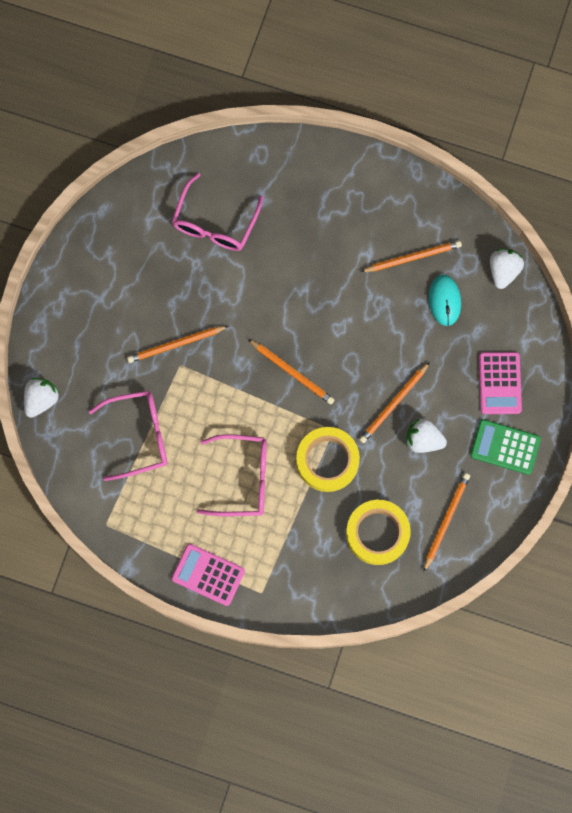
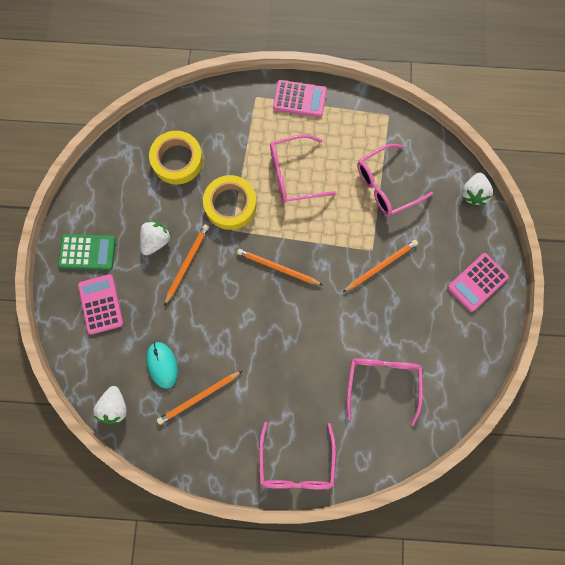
camera: 165 degrees right, 0 degrees up
(75, 299) = (477, 282): none -> pink calculator
(327, 168) = (296, 464): none -> pink glasses
(423, 440) = (156, 241): white strawberry -> white strawberry turned 60 degrees counterclockwise
(446, 520) = (125, 183): orange pencil -> none

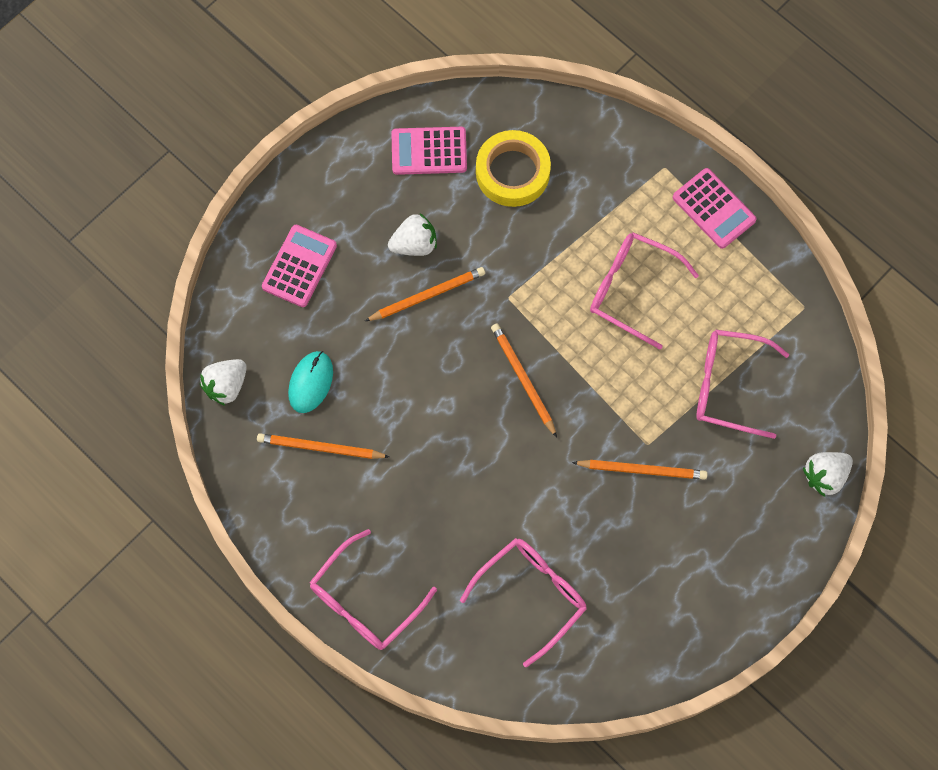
camera: 40 degrees right, 5 degrees down
(87, 252) = (330, 199): green calculator -> none
(230, 205) = (530, 268): yellow tape -> none
(477, 282) = (738, 577): pink calculator -> pink calculator (429, 151)

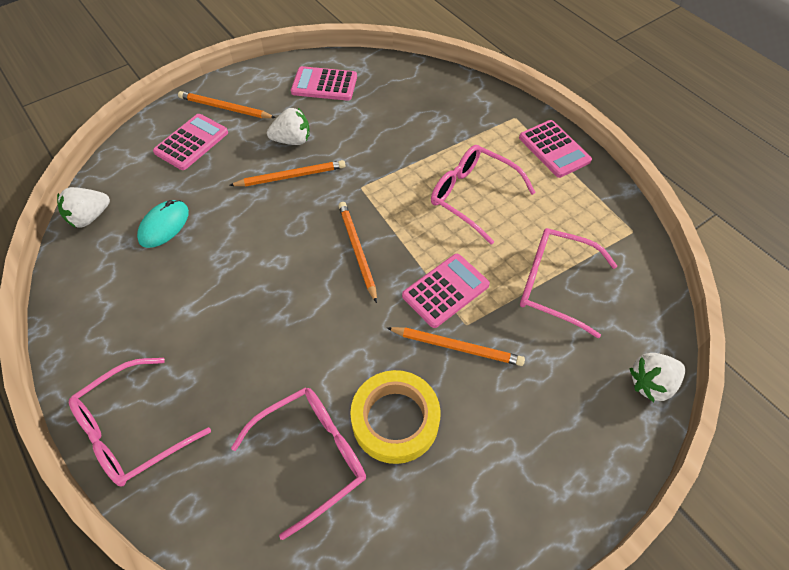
camera: 10 degrees right, 15 degrees down
(320, 448) = (149, 279): orange pencil -> orange pencil (225, 108)
(512, 172) = (387, 105): yellow tape -> yellow tape (395, 420)
(621, 411) = (445, 290): none -> pink calculator

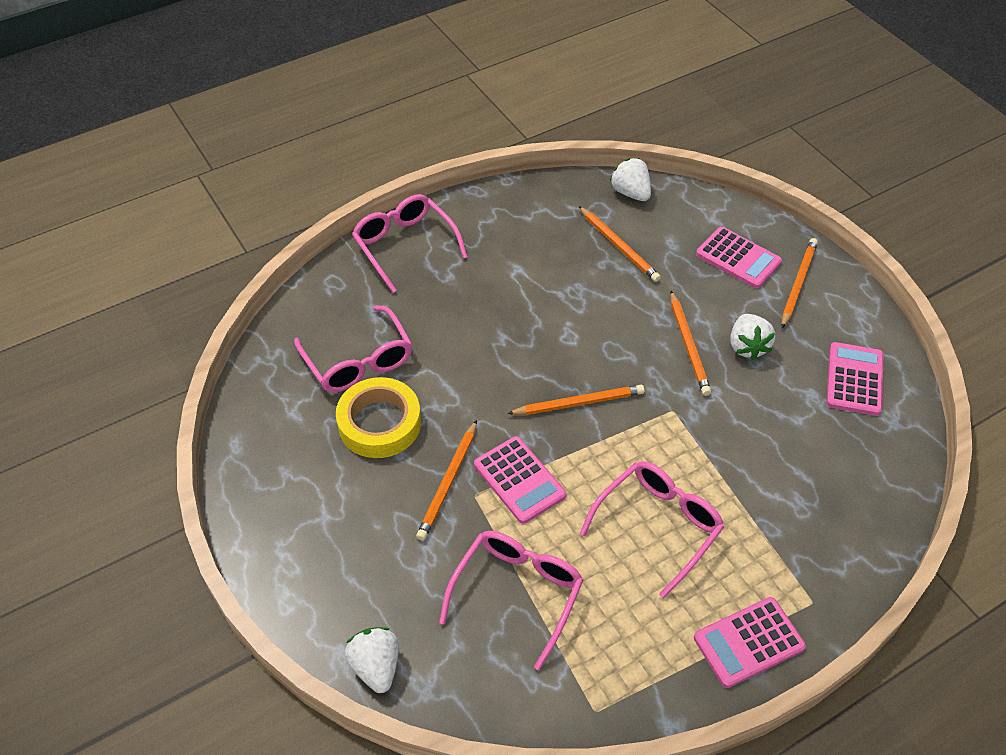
camera: 95 degrees right, 5 degrees down
(164, 225) = (619, 246): turquoise mouse -> orange pencil

